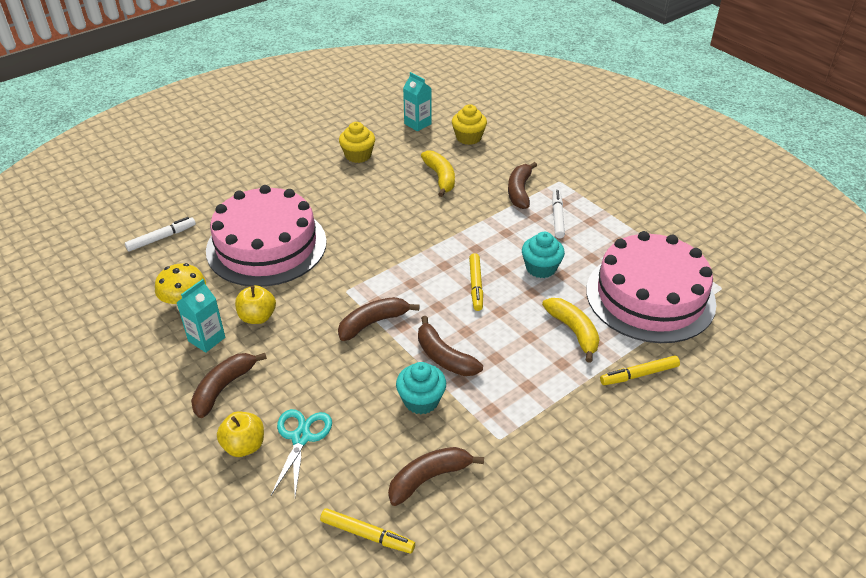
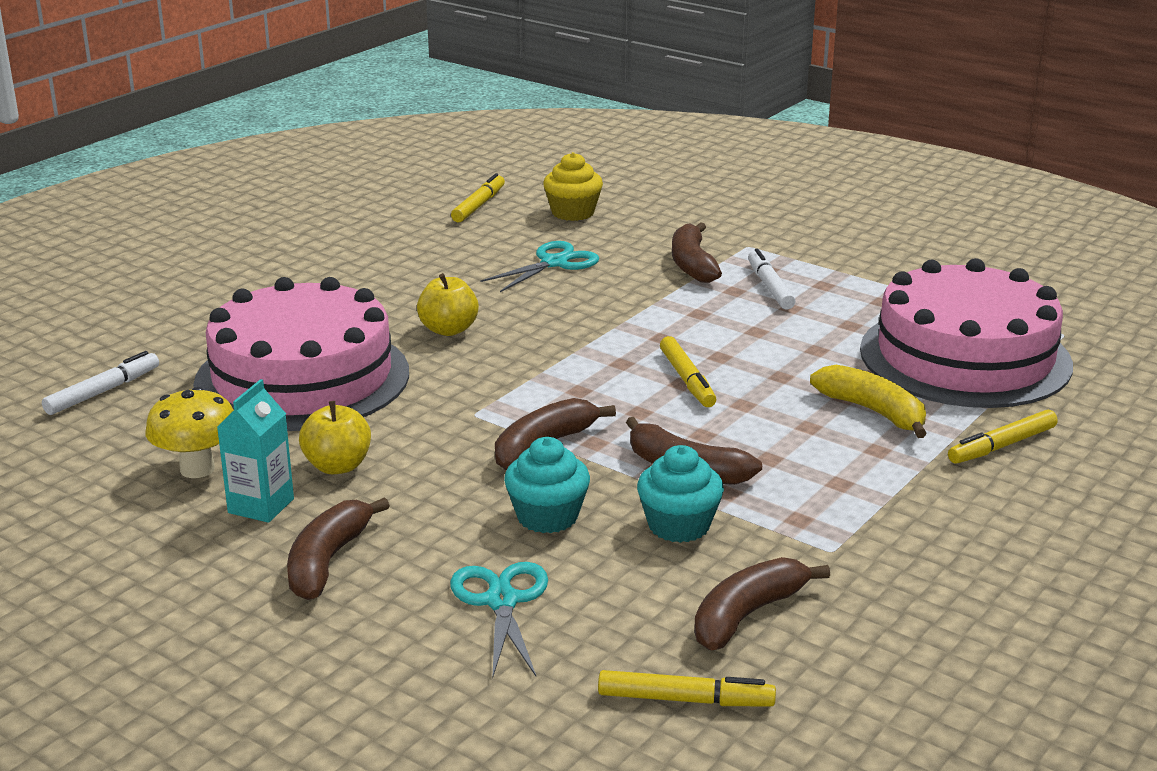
camera: 15 degrees left, 15 degrees down
(244, 446) = (407, 627): yellow apple -> yellow apple (448, 330)
(358, 155) = (399, 252): yellow cupcake -> none
(417, 124) = (479, 205): turquoise carton -> yellow marker
(440, 177) = (554, 263): yellow banana -> turquoise scissors
(541, 268) = (778, 347): turquoise cupcake -> turquoise cupcake (547, 516)

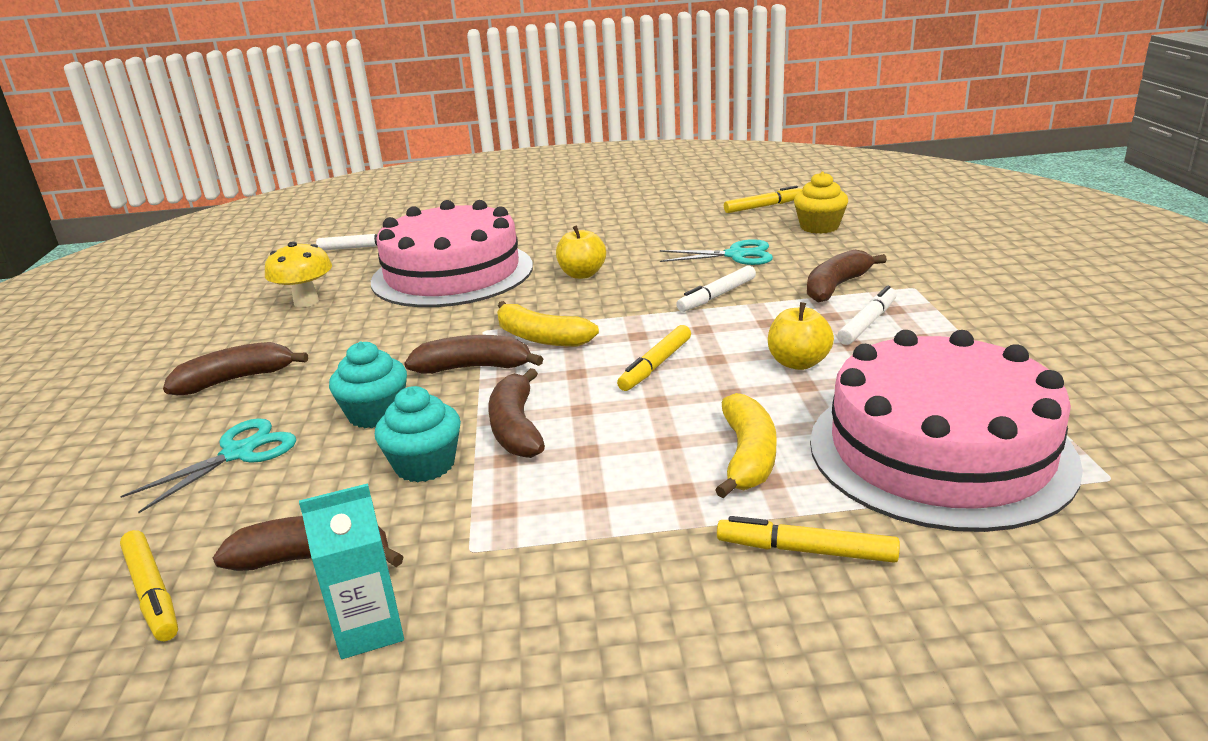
camera: 50 degrees right, 0 degrees up
(261, 506) = (283, 334): turquoise carton -> turquoise carton (369, 629)
(337, 466) = (358, 329): yellow apple -> yellow apple (798, 363)
(544, 398) = (541, 338): none -> yellow banana
(615, 306) = (717, 296): none -> white marker

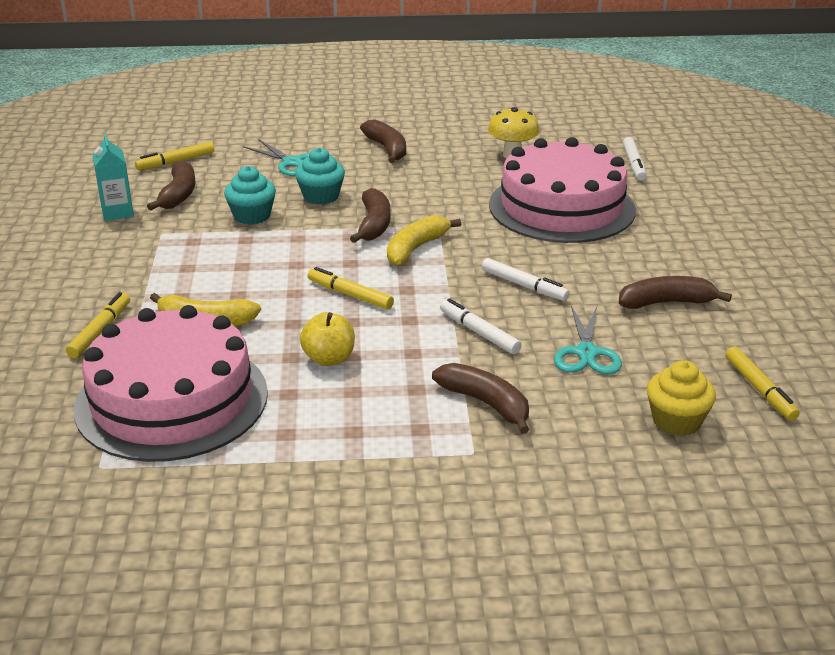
camera: 90 degrees right, 5 degrees up
(516, 428) = (281, 242): brown banana -> brown banana (666, 302)
(582, 274) = (547, 266): yellow apple -> none
(867, 323) = (394, 407): white marker -> white marker (524, 286)

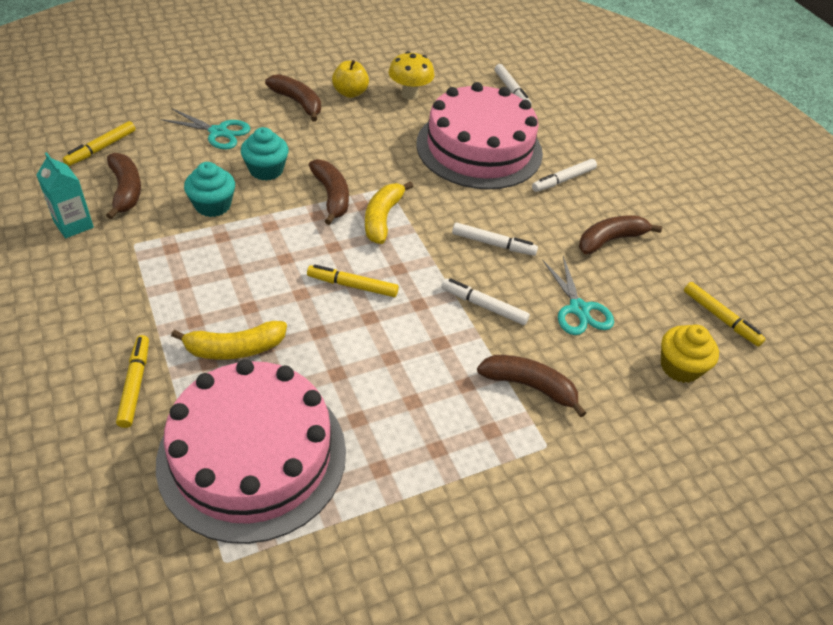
camera: 25 degrees left, 15 degrees up
(329, 359) = (372, 367): yellow apple -> yellow apple (350, 93)
(644, 245) = (563, 180): none -> white marker

